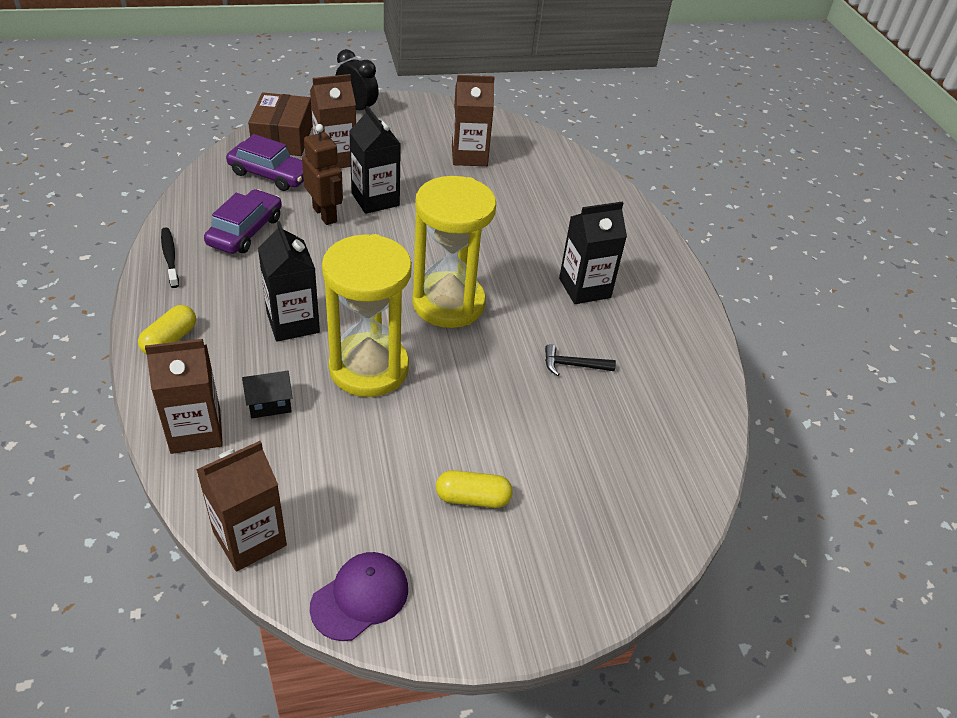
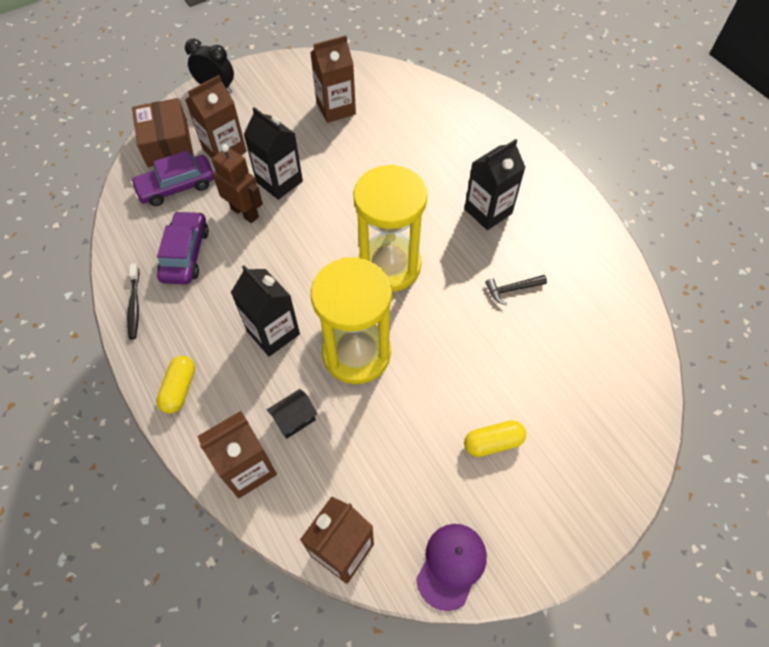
camera: 15 degrees left, 15 degrees up
(170, 257) = (134, 305): black toothbrush -> black toothbrush turned 150 degrees counterclockwise
(270, 174) = (176, 186): purple car -> purple car turned 150 degrees clockwise

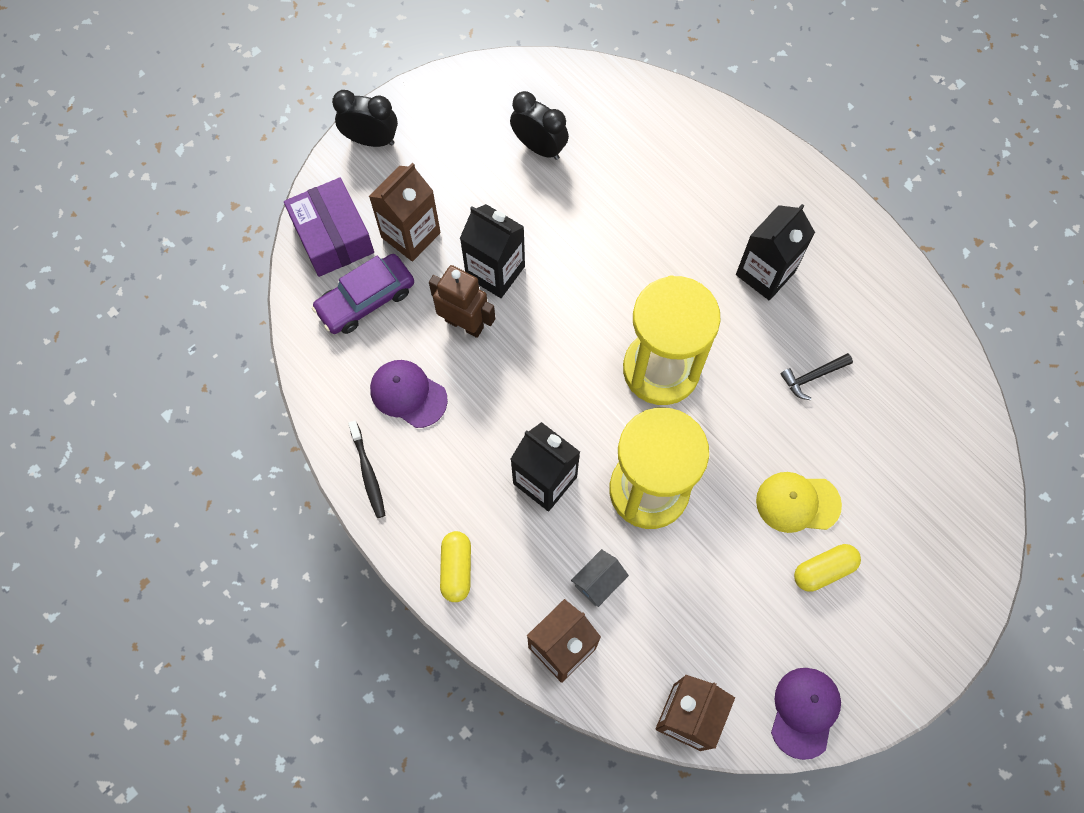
camera: 10 degrees left, 10 degrees up
(167, 143) = (333, 237): brown box -> purple box
(185, 254) = (408, 394): purple car -> purple cap
(294, 419) = (598, 582): black house -> grey house
(336, 108) = (539, 147): brown carton -> black clock
(480, 383) = (797, 503): none -> yellow cap

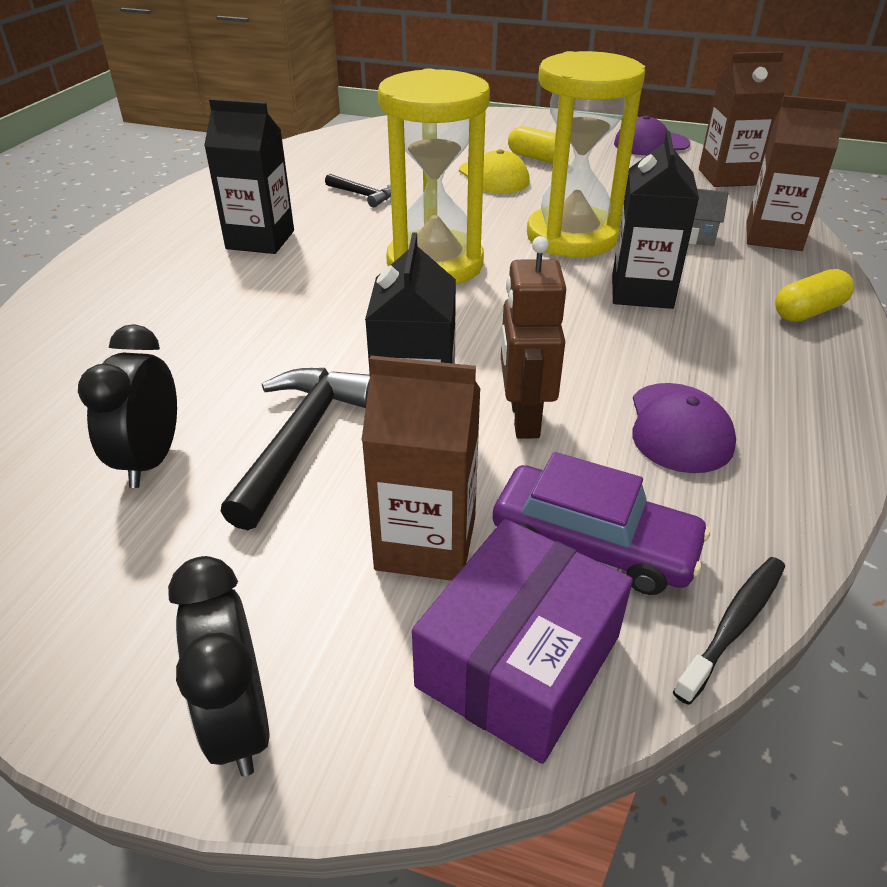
camera: 120 degrees left, 30 degrees down
(368, 473) = (820, 417): black toothbrush -> black toothbrush (733, 625)
(513, 214) = (301, 440): none -> black hammer

